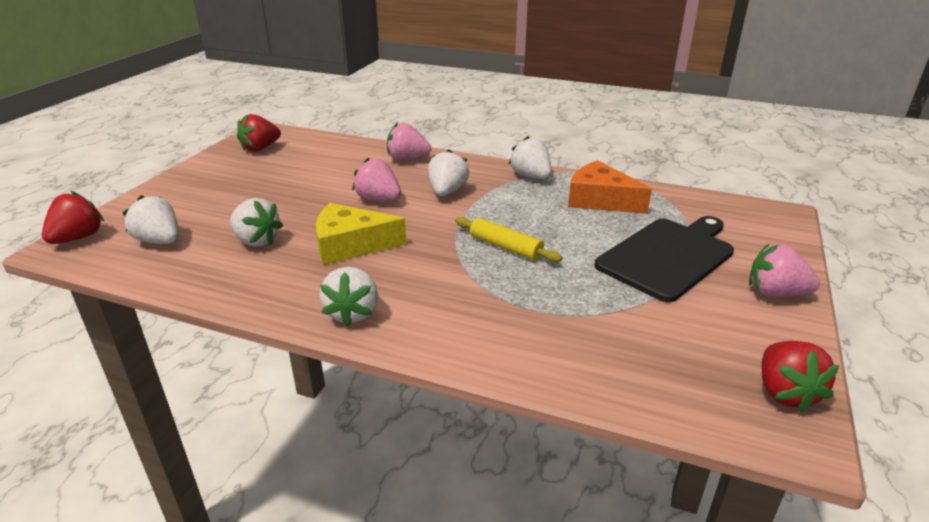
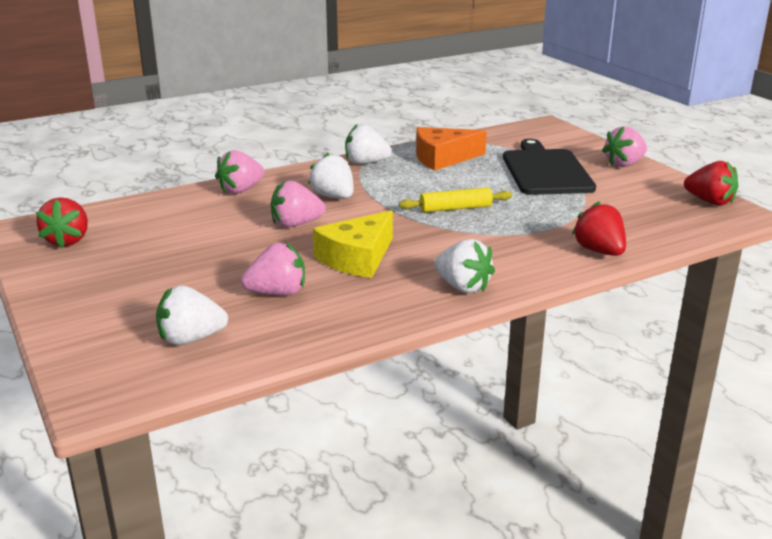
camera: 50 degrees left, 5 degrees down
(78, 238) = (95, 383): red strawberry -> red strawberry (599, 251)
(257, 241) = (277, 293): white strawberry -> pink strawberry

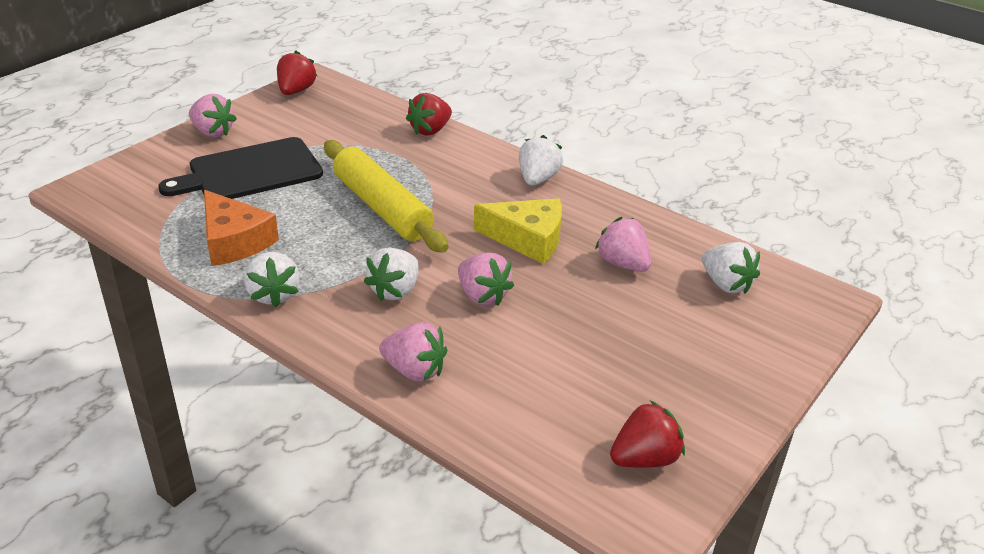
camera: 115 degrees left, 10 degrees up
(455, 208) = (382, 208): yellow rolling pin -> yellow rolling pin, size x1.84

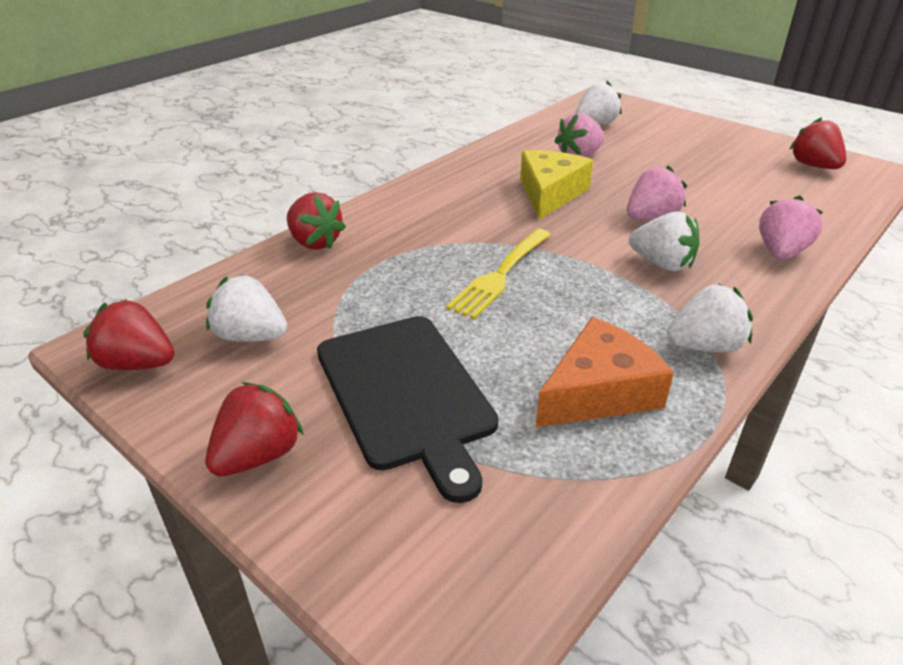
camera: 85 degrees left, 0 degrees up
(212, 132) = (258, 455): pink strawberry -> red strawberry
(382, 208) = (500, 274): yellow rolling pin -> yellow fork
(537, 179) = (437, 184): white strawberry -> white strawberry (251, 336)

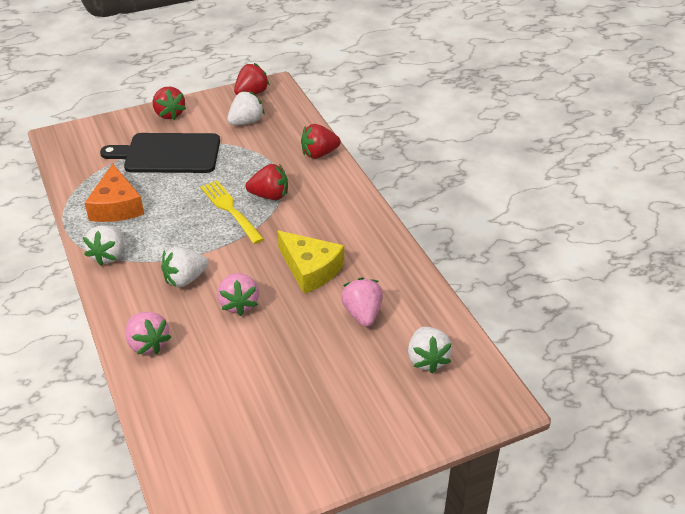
camera: 115 degrees right, 5 degrees up
(813, 166) = (238, 470): red strawberry -> red strawberry (269, 196)

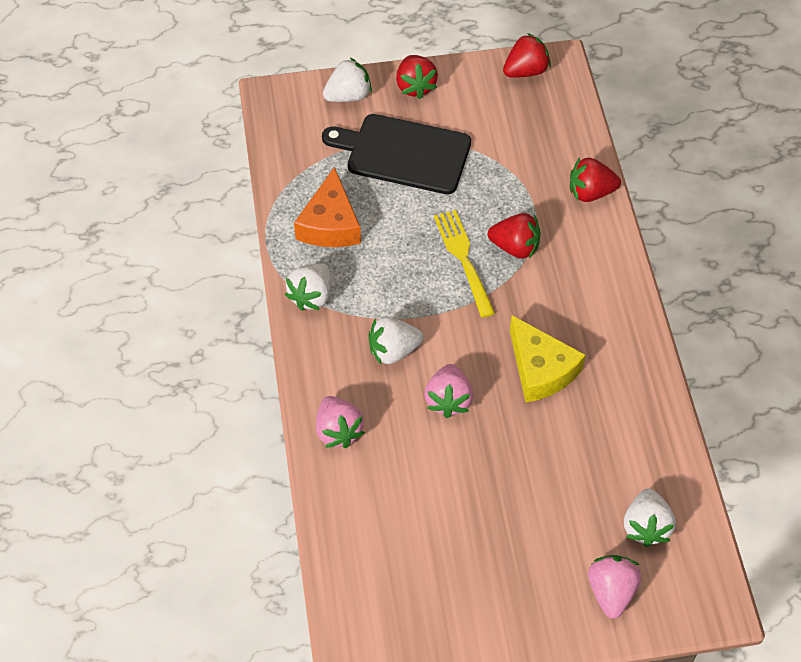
camera: 15 degrees right, 15 degrees up
(246, 122) = (509, 119): white strawberry -> white strawberry (348, 96)
(362, 314) = (587, 447): pink strawberry -> pink strawberry (611, 591)

